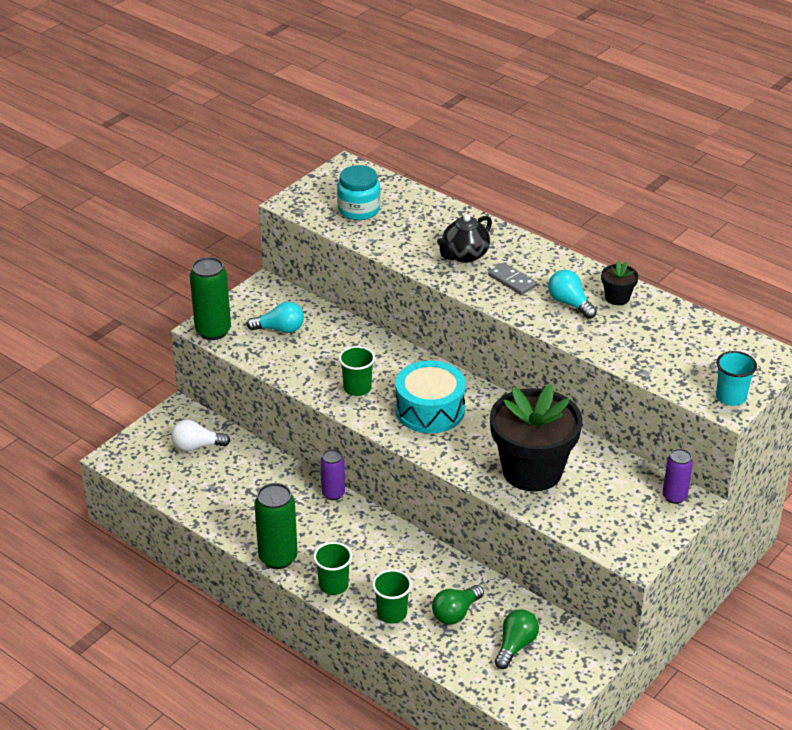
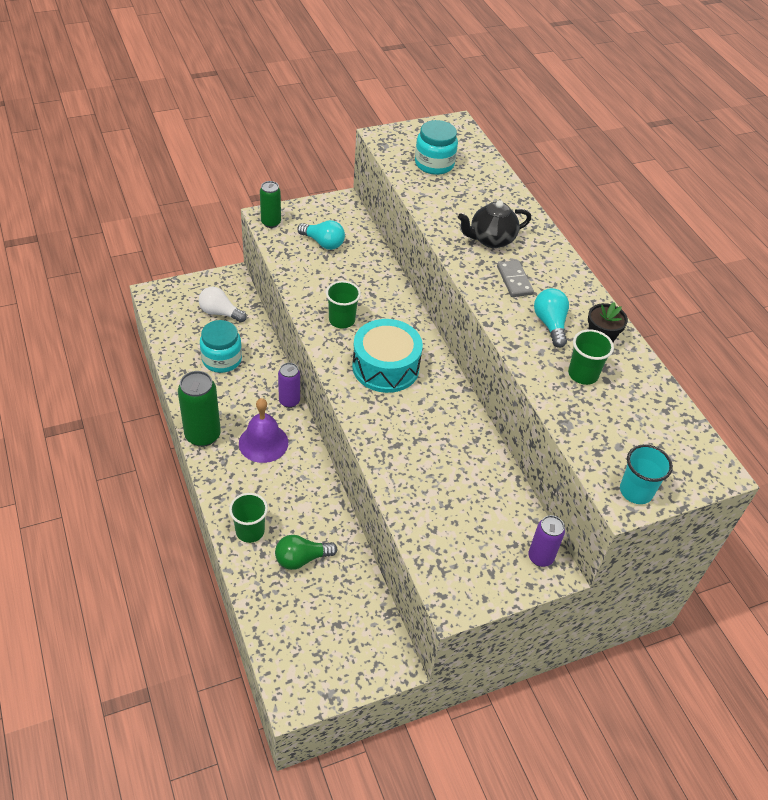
camera: 25 degrees right, 10 degrees up
(213, 331) = (271, 222): green can -> green can, size x0.62
(236, 486) = (222, 359): none -> turquoise jar
(333, 585) = (225, 481): green cup -> green cup (583, 374)
(340, 538) = (263, 442): none -> purple bell
(515, 646) = (327, 617): green light bulb -> none
(532, 470) = (428, 466): black flower pot -> none

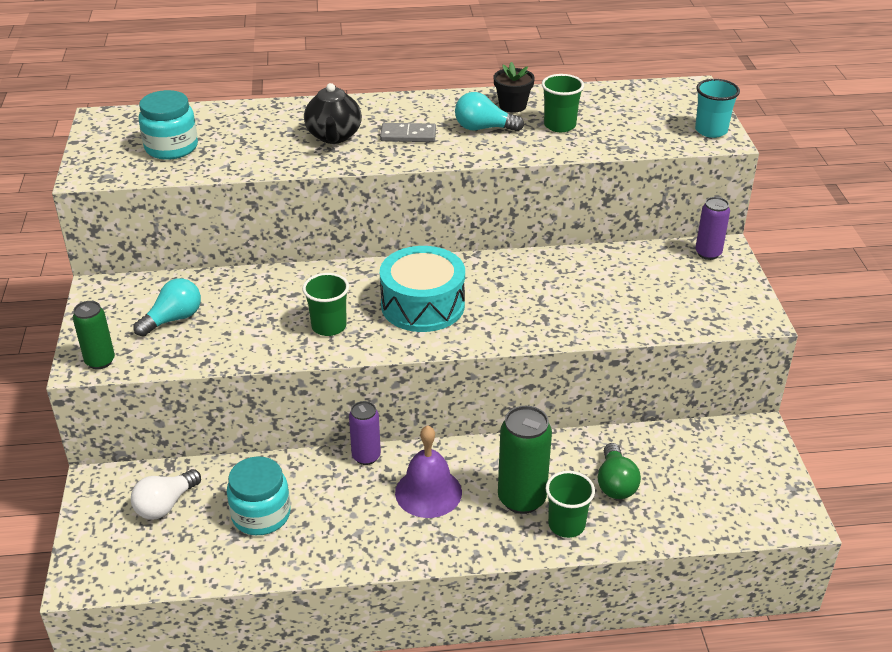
camera: 70 degrees left, 10 degrees down
(203, 435) = (395, 553): green can -> green can (521, 499)

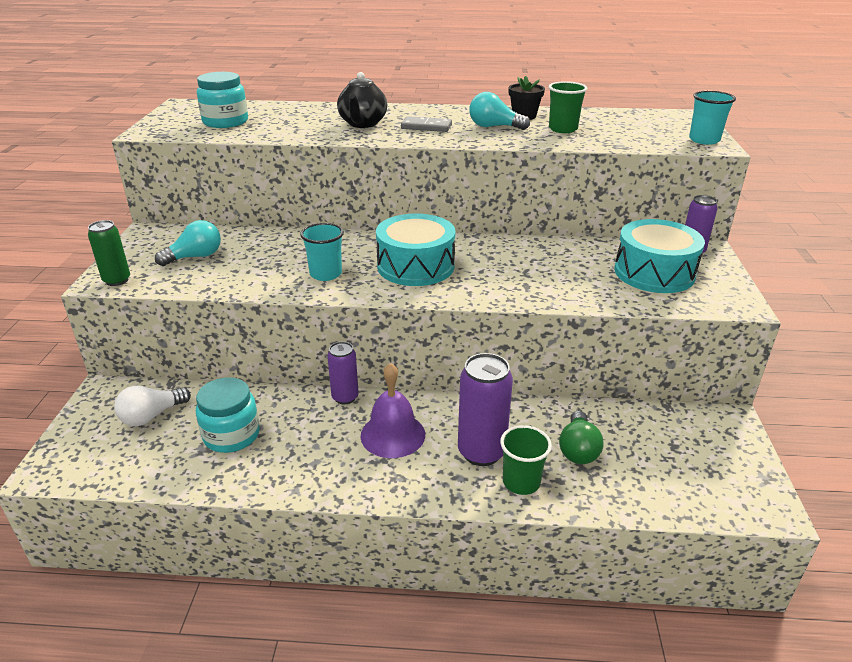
camera: 10 degrees right, 5 degrees down
(329, 326) = (325, 274): green cup -> turquoise cup
(521, 499) = (481, 452): green can -> purple can
(672, 286) = (654, 273): none -> turquoise drum

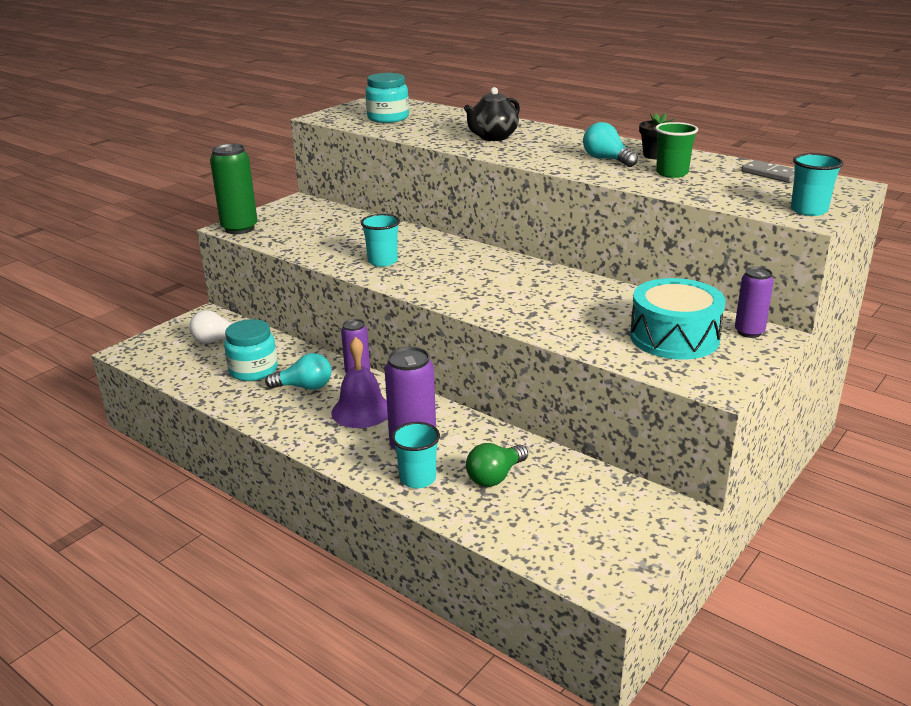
camera: 35 degrees right, 5 degrees down
(117, 280) = (239, 229): green can -> green can, size x1.62
(195, 257) = (308, 226): turquoise light bulb -> turquoise light bulb (304, 387)
(415, 266) = (460, 274): turquoise drum -> none
(426, 127) = (543, 149): grey domino -> grey domino (771, 174)
(521, 482) = (417, 479): green cup -> turquoise cup

